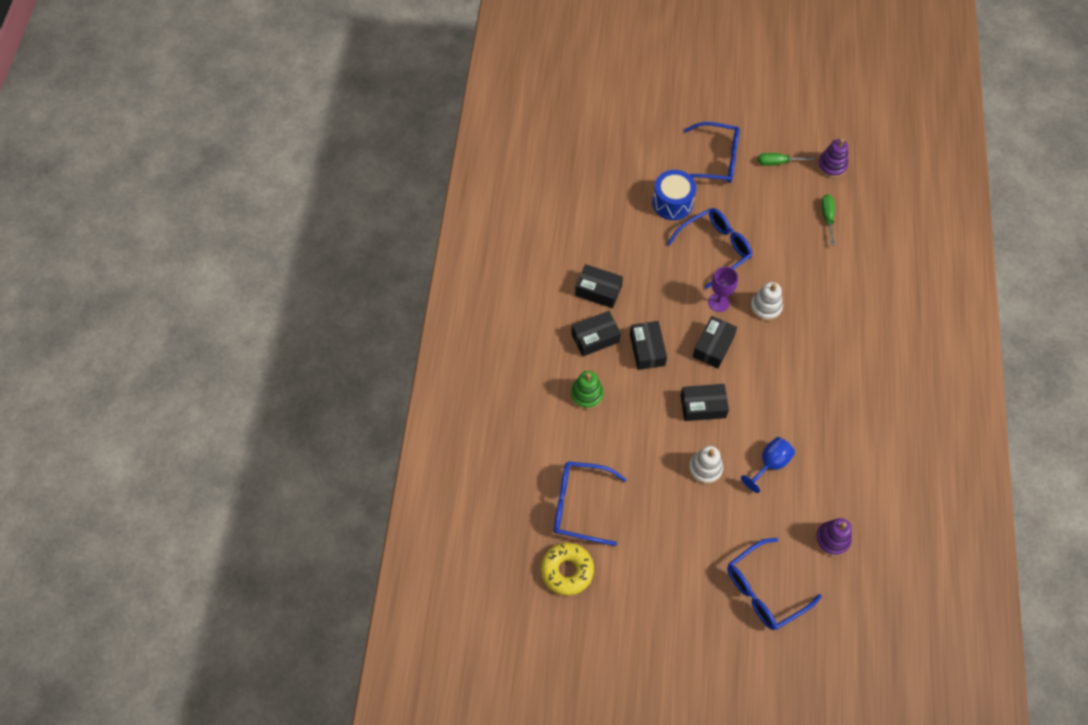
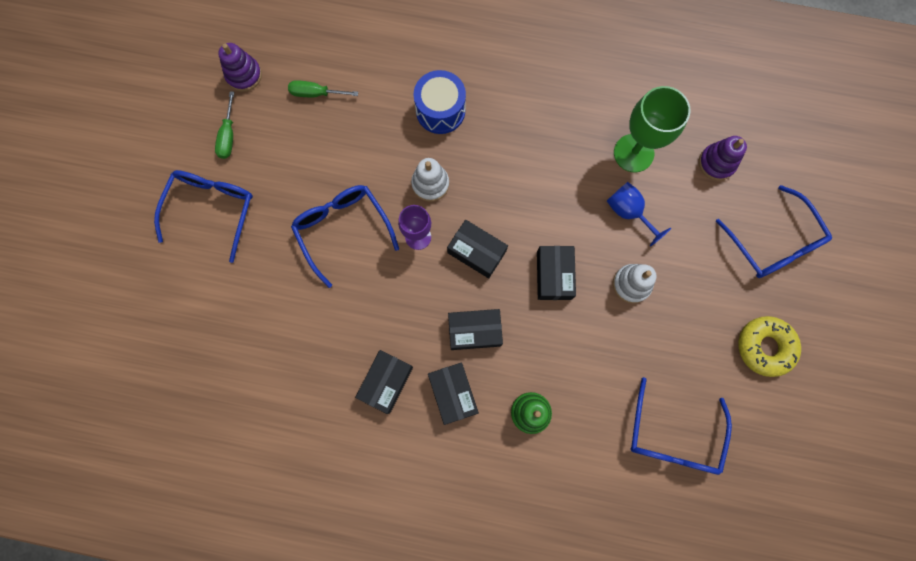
camera: 85 degrees left, 15 degrees up
(567, 571) = (752, 459): yellow donut -> yellow donut (764, 347)
(672, 203) = (268, 272): blue drum -> blue drum (440, 110)
(826, 466) = (633, 153): none -> green goblet

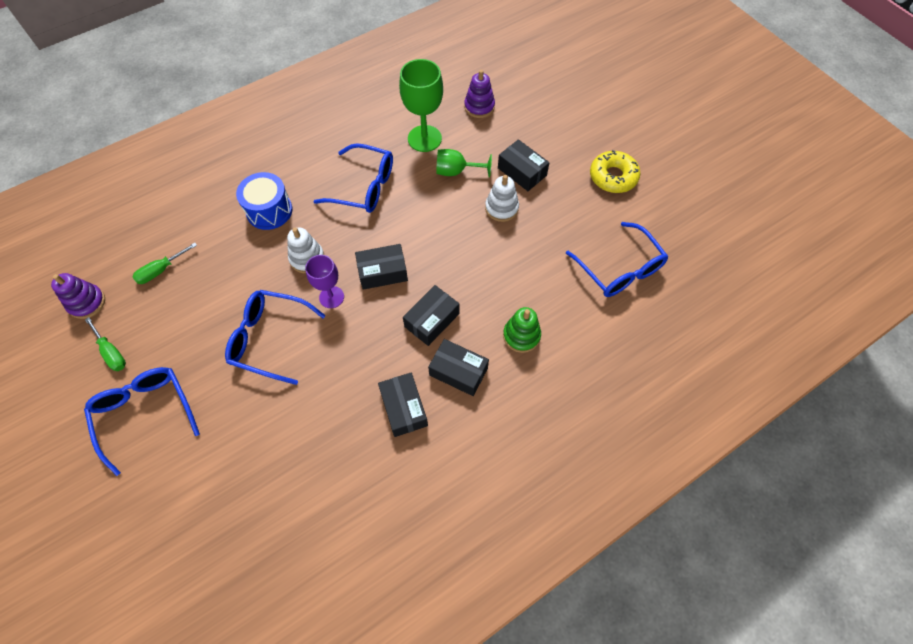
camera: 45 degrees left, 15 degrees down
(554, 275) = (448, 243): black box -> black box (522, 172)
(628, 212) = (456, 171): blue goblet -> green goblet
(773, 243) = (556, 121): blue glasses -> blue glasses (364, 187)

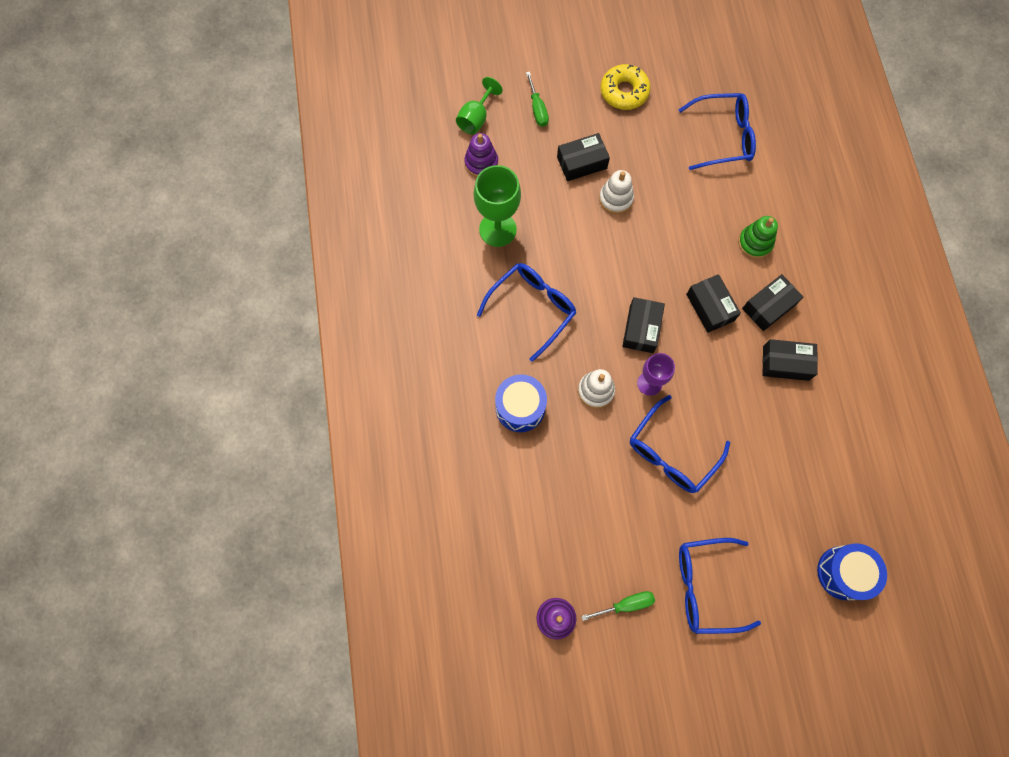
camera: 65 degrees left, 10 degrees up
(161, 270) = (547, 534): green screwdriver -> green screwdriver (537, 108)
(193, 544) = (843, 573): none -> blue drum
(456, 171) = (554, 218): green goblet -> green goblet (476, 118)

